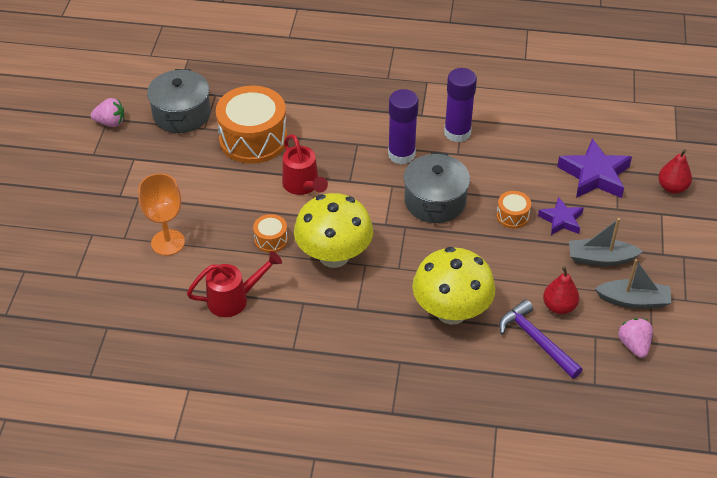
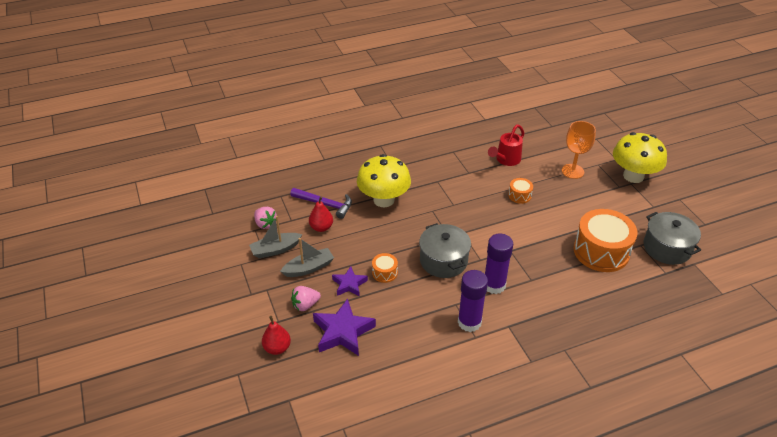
camera: 150 degrees right, 5 degrees down
(110, 122) = (699, 222): pink strawberry -> pink strawberry (305, 305)
(303, 185) = (535, 234): red watering can -> none
(334, 256) = (475, 202): yellow mushroom -> yellow mushroom (633, 176)

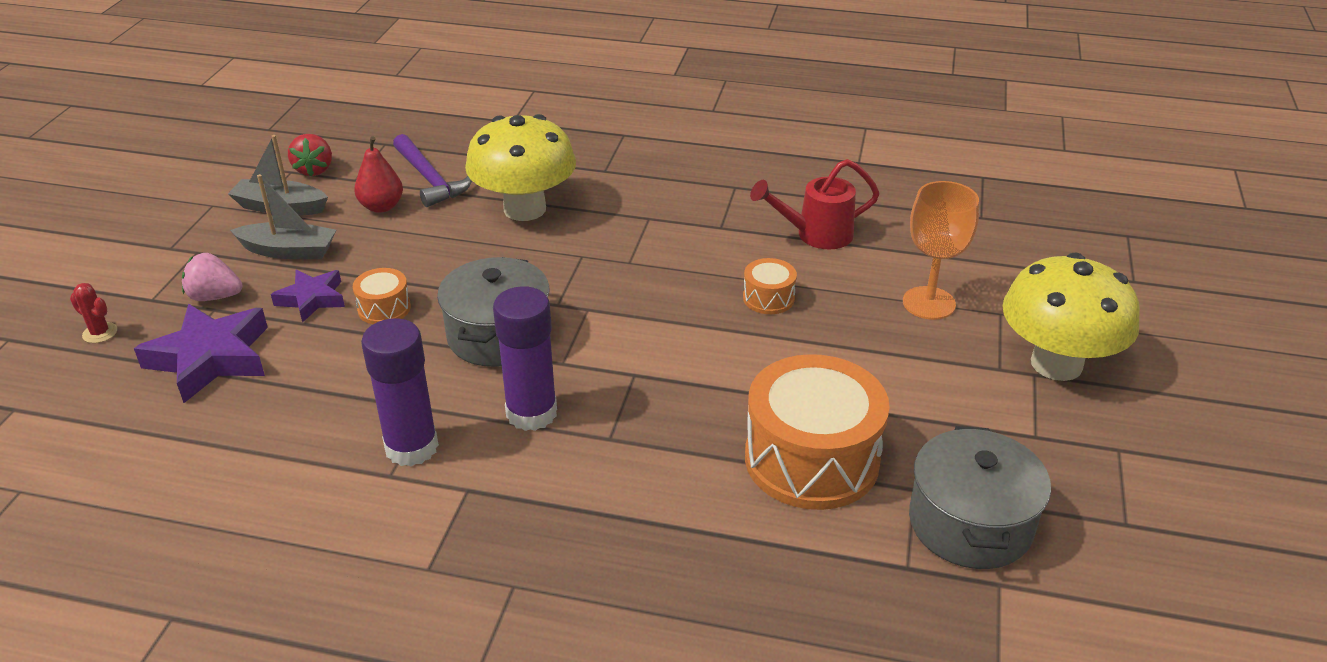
camera: 35 degrees right, 5 degrees down
(265, 224) = (314, 170): pink strawberry -> red strawberry
(277, 348) = (100, 333): red pear -> red cactus

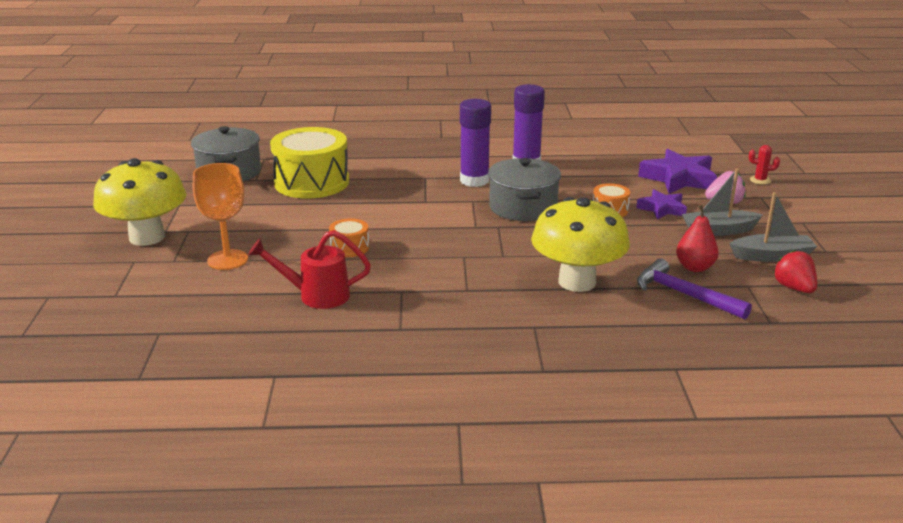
camera: 165 degrees right, 10 degrees down
(811, 459) = (311, 182): orange drum -> yellow drum
(816, 235) = (316, 295): red watering can -> red watering can turned 150 degrees counterclockwise

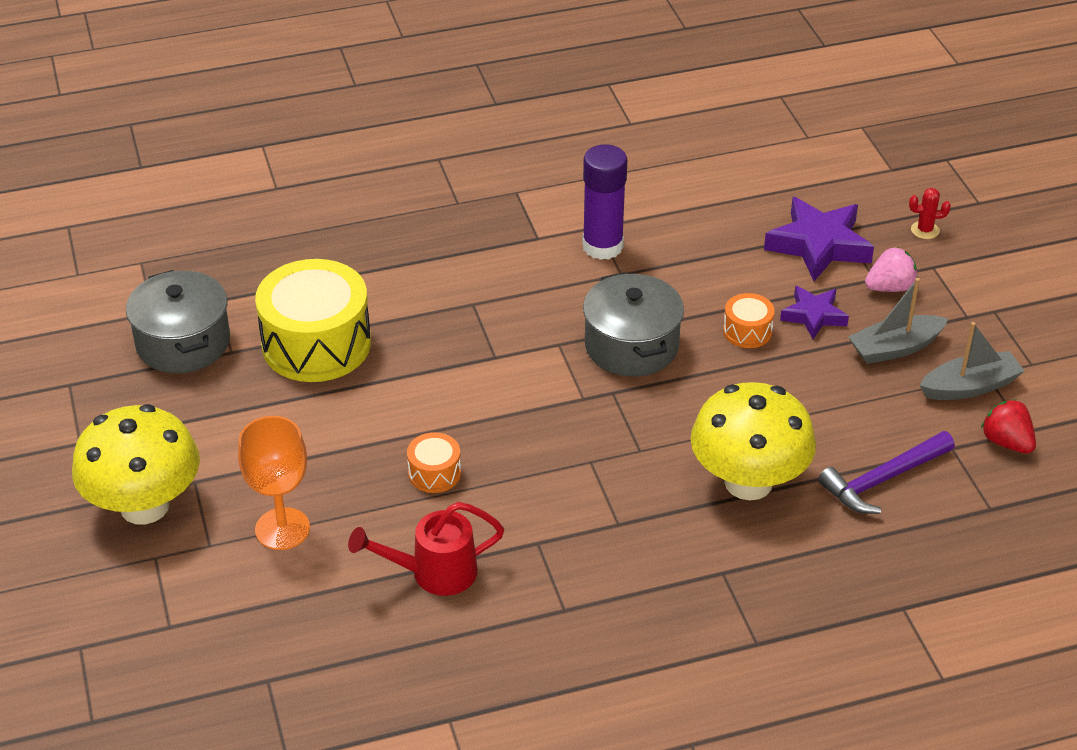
camera: 15 degrees left, 15 degrees up
(474, 180) = (544, 298): purple glue stick -> none
(684, 294) = (882, 479): purple hammer -> purple hammer turned 60 degrees counterclockwise
(695, 267) = (883, 427): red pear -> none

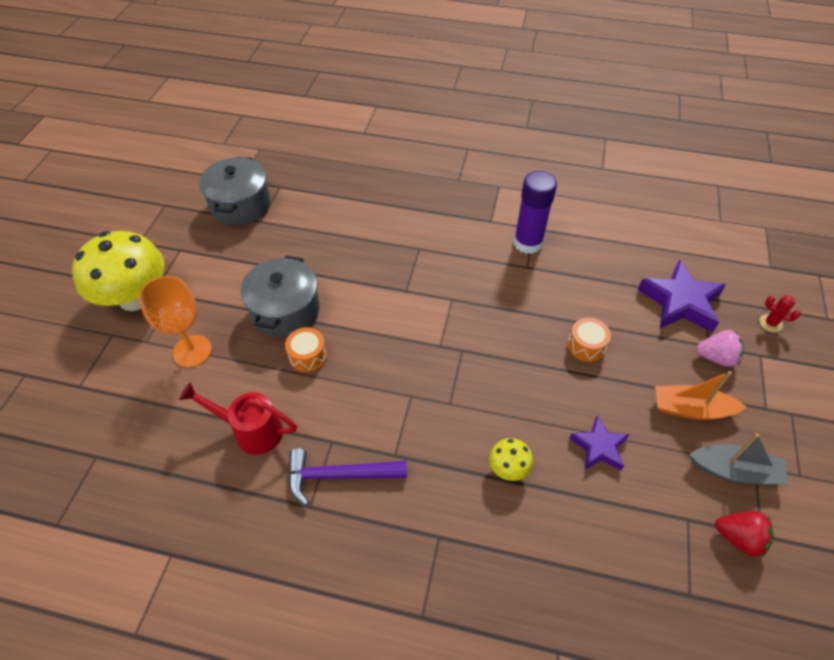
camera: 30 degrees right, 10 degrees up
(316, 344) = (309, 236): yellow drum -> none
(631, 346) = (498, 321): grey pot -> grey pot (285, 310)
(748, 482) = (508, 468): yellow mushroom -> yellow mushroom, size x0.43
(813, 316) = (643, 355): purple star -> purple star (599, 447)
(882, 479) = (613, 519): purple hammer -> purple hammer (339, 475)
(895, 348) = (691, 409): grey boat -> orange boat
(1006, 442) = (738, 538): red strawberry -> red strawberry turned 120 degrees clockwise

